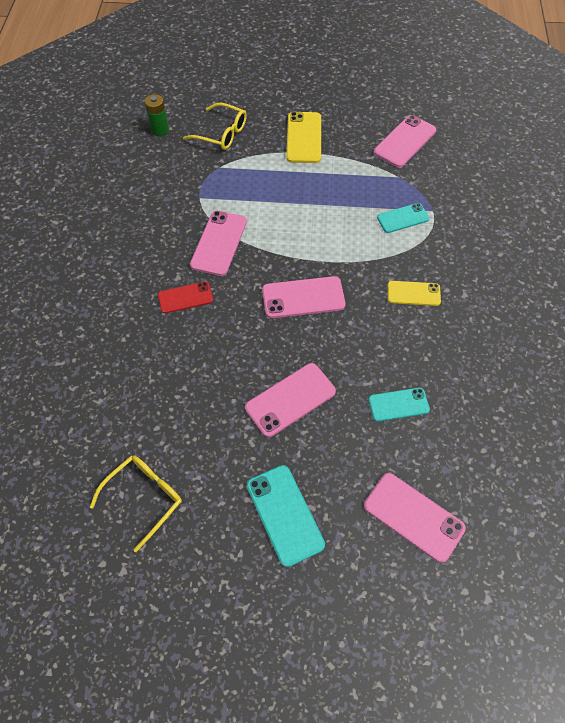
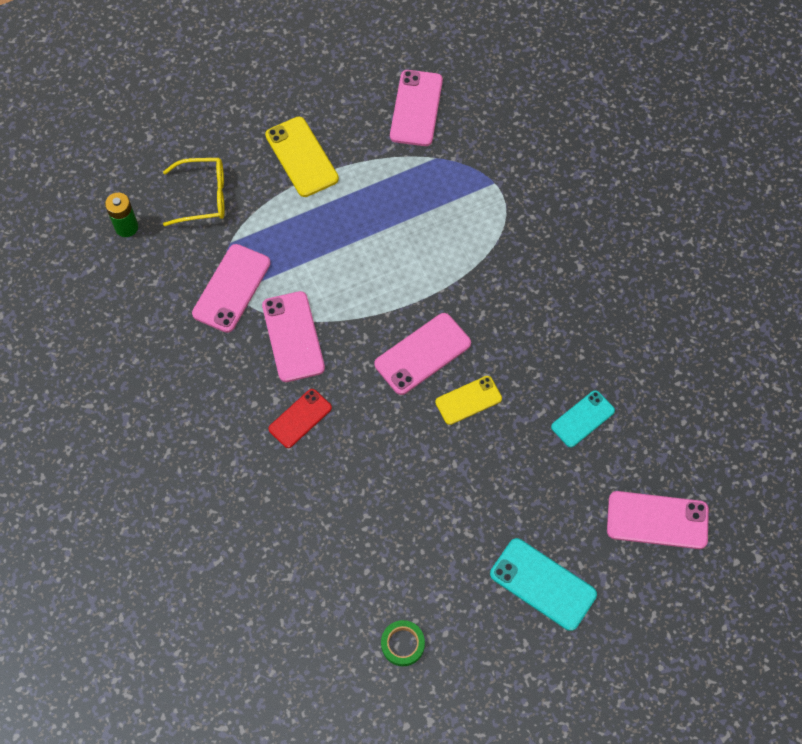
camera: 30 degrees left, 5 degrees up
(144, 498) = (402, 644): yellow glasses -> green tape
(290, 399) = (478, 470): pink phone -> pink phone (232, 288)
(402, 218) = (469, 208): turquoise phone -> none
(413, 293) = (530, 291): yellow phone -> yellow phone (468, 400)

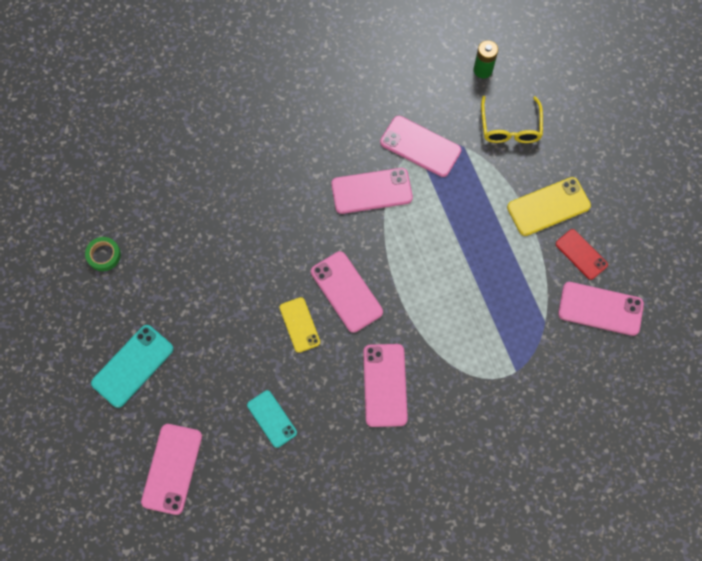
camera: 95 degrees right, 5 degrees up
(300, 418) = (298, 192): red phone -> red phone (581, 254)
(527, 306) = (385, 385): none -> pink phone

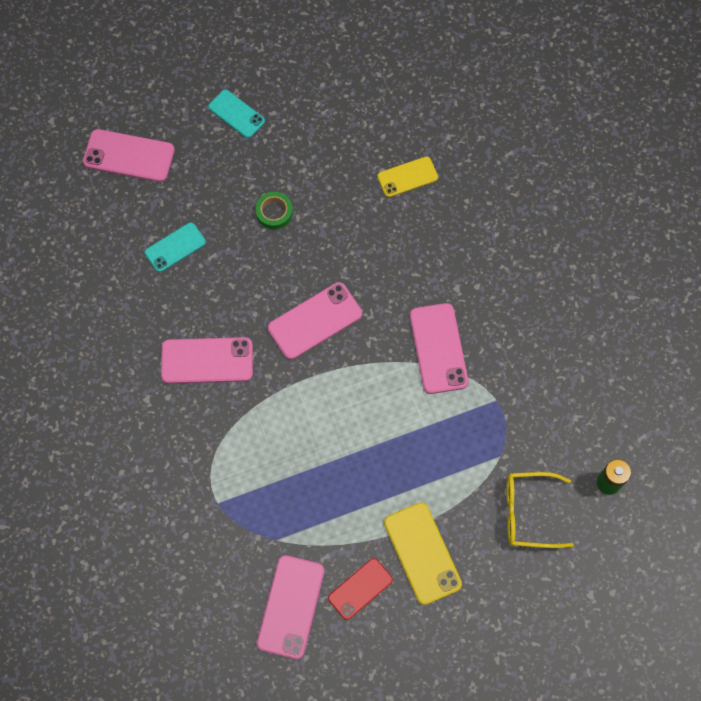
camera: 90 degrees right, 0 degrees up
(104, 255) = (358, 79): green tape -> green tape (274, 212)
(132, 366) = (236, 114): turquoise phone -> turquoise phone, size x0.66
(299, 325) = (277, 273): yellow phone -> yellow phone (407, 177)
(420, 146) = (498, 404): pink phone -> none

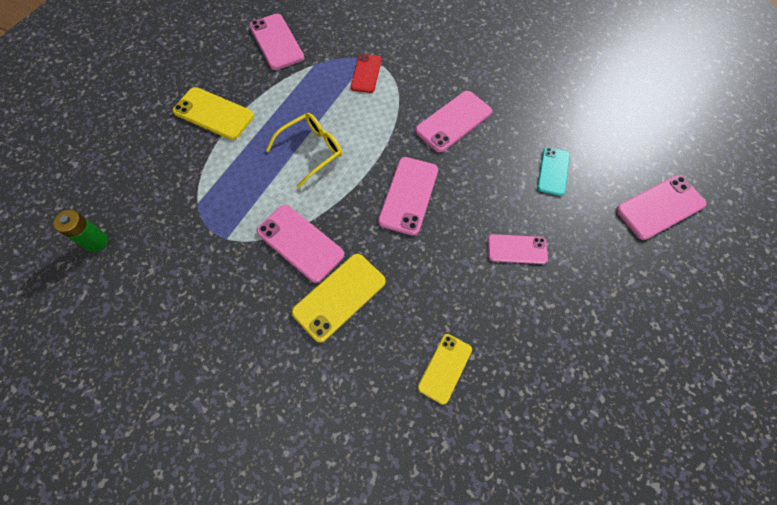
camera: 140 degrees right, 5 degrees down
(236, 114) = (633, 306): turquoise phone -> none
(274, 212) = (517, 249): green tape -> pink phone
(360, 589) = (240, 73): red phone -> red phone (366, 73)
(441, 281) = (339, 297): none -> yellow phone
(528, 512) = (151, 182): yellow glasses -> yellow glasses (311, 151)

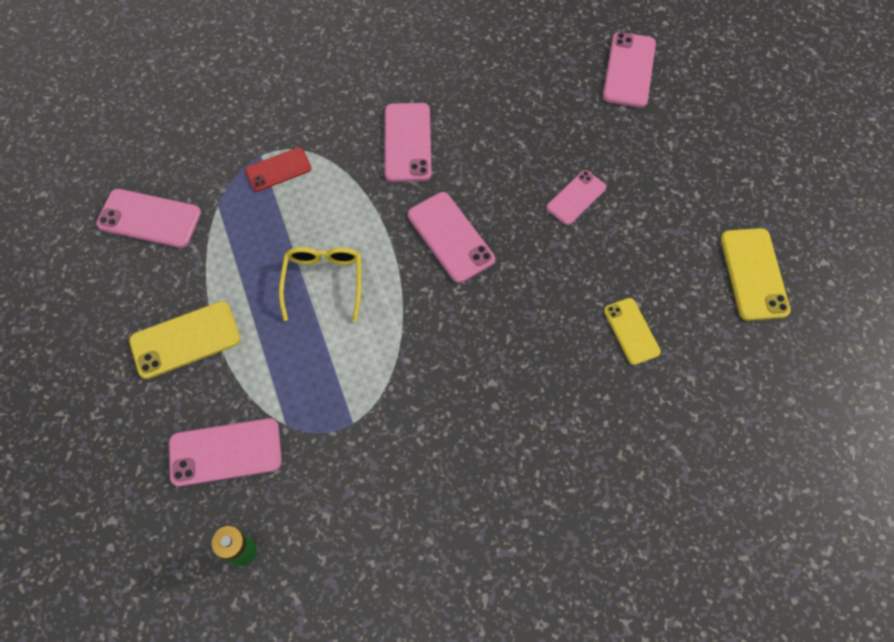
camera: 50 degrees left, 0 degrees up
(300, 243) = (417, 361): pink phone -> pink phone (225, 452)
(339, 297) = (500, 365): yellow phone -> yellow phone (754, 274)
(366, 73) = (278, 169): red phone -> red phone turned 75 degrees counterclockwise
(553, 171) = (530, 112): turquoise phone -> none

